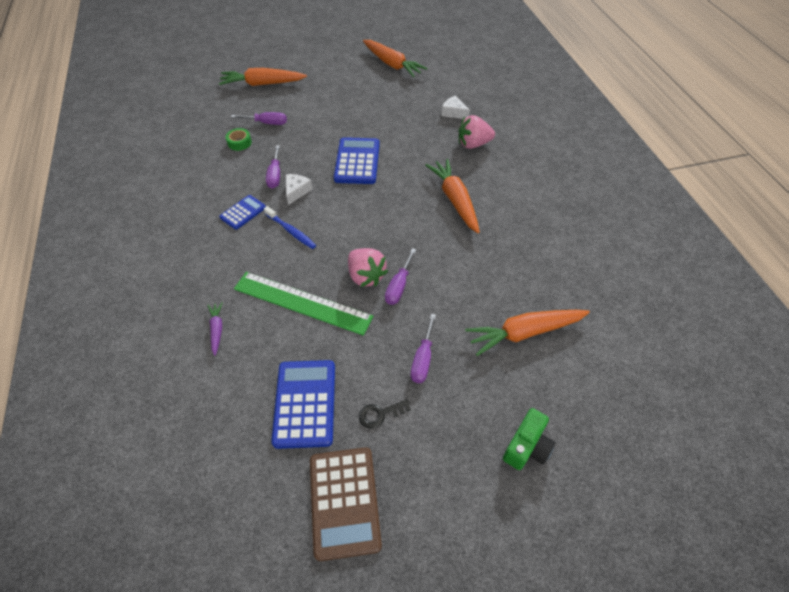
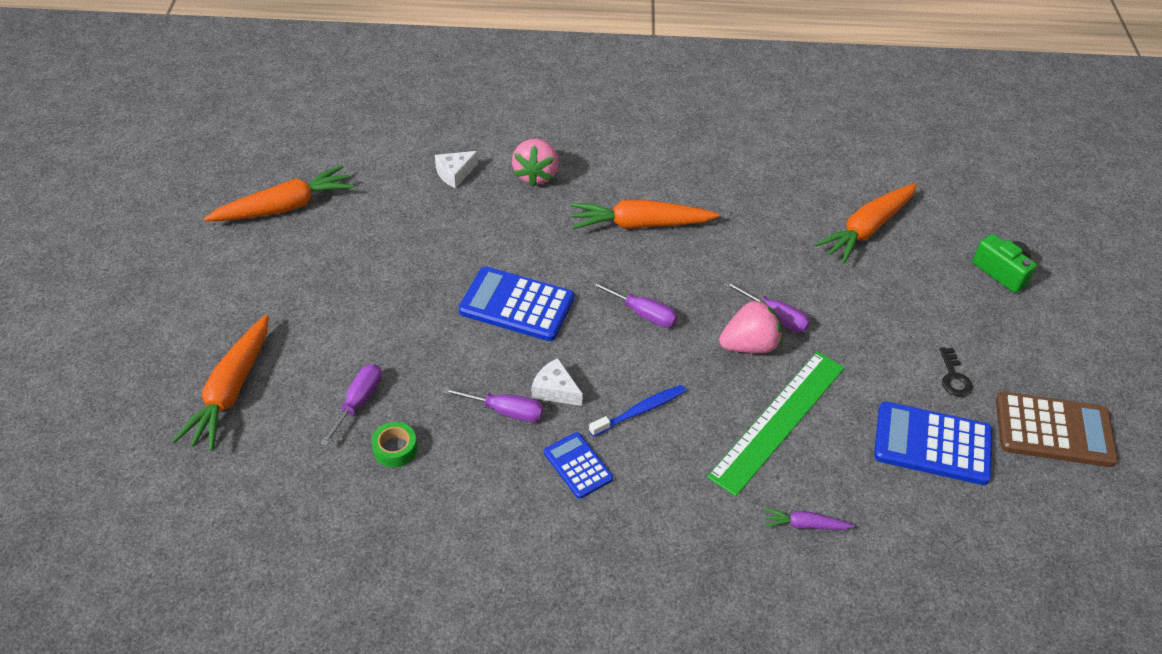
camera: 75 degrees left, 5 degrees down
(423, 359) = (887, 322): purple screwdriver -> purple screwdriver (643, 314)
(524, 333) = (866, 230): orange carrot -> orange carrot turned 45 degrees clockwise

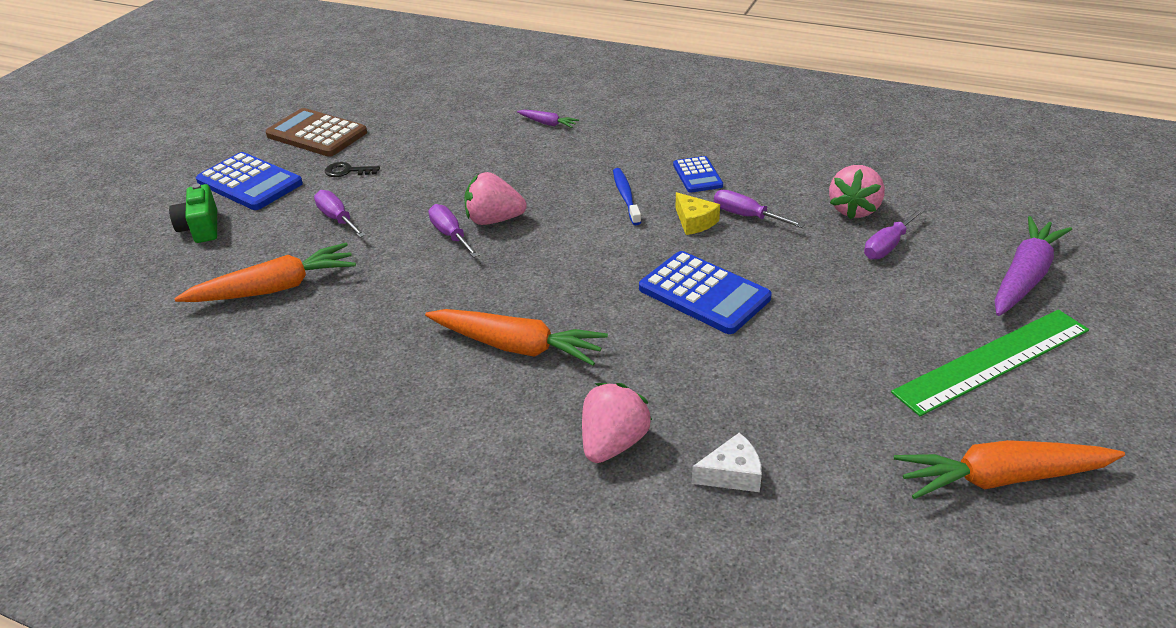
camera: 155 degrees left, 10 degrees down
(231, 391) = (1024, 276): orange carrot -> purple carrot
(395, 449) = (854, 210): green tape -> pink strawberry
(555, 390) = (694, 222): white cheese -> yellow cheese
(640, 411) = (626, 196): blue toothbrush -> blue toothbrush turned 90 degrees clockwise
(643, 314) = (575, 261): purple screwdriver -> purple screwdriver (337, 219)
(778, 420) = (516, 172): green ruler -> green ruler (992, 361)
(932, 444) = (413, 142): blue calculator -> blue calculator (249, 183)
(954, 377) = (347, 171): black key -> black key turned 105 degrees counterclockwise

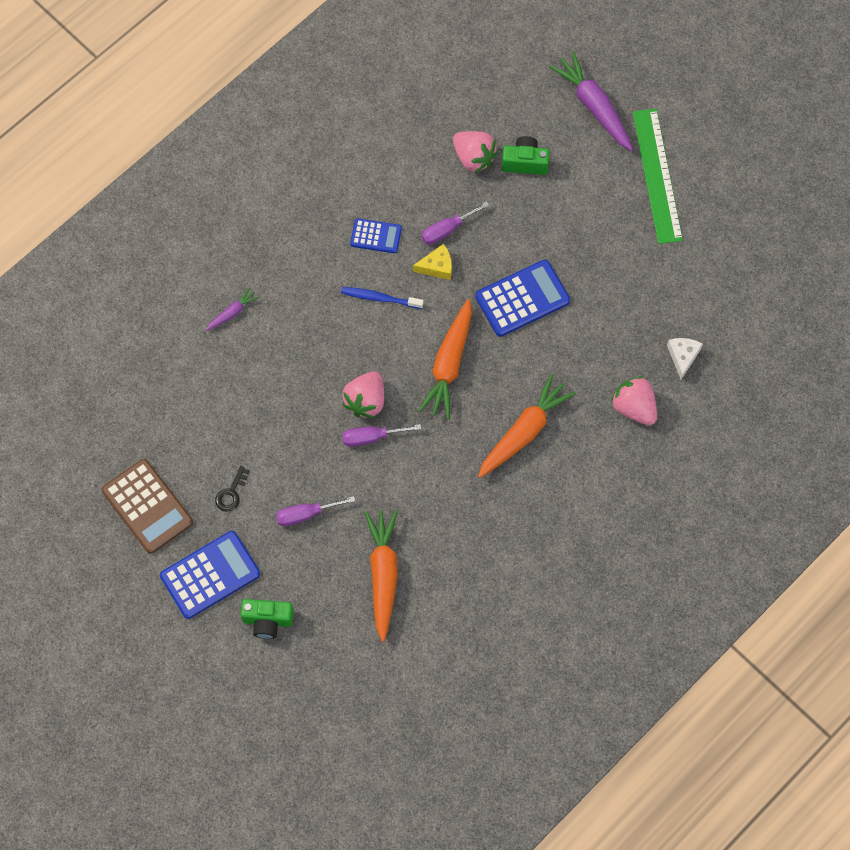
camera: 70 degrees left, 30 degrees up
(317, 134) = (147, 506): brown calculator -> brown calculator turned 90 degrees counterclockwise
(887, 246) = (525, 162): purple screwdriver -> green camera
(1000, 478) = (740, 230): orange carrot -> orange carrot (449, 365)

